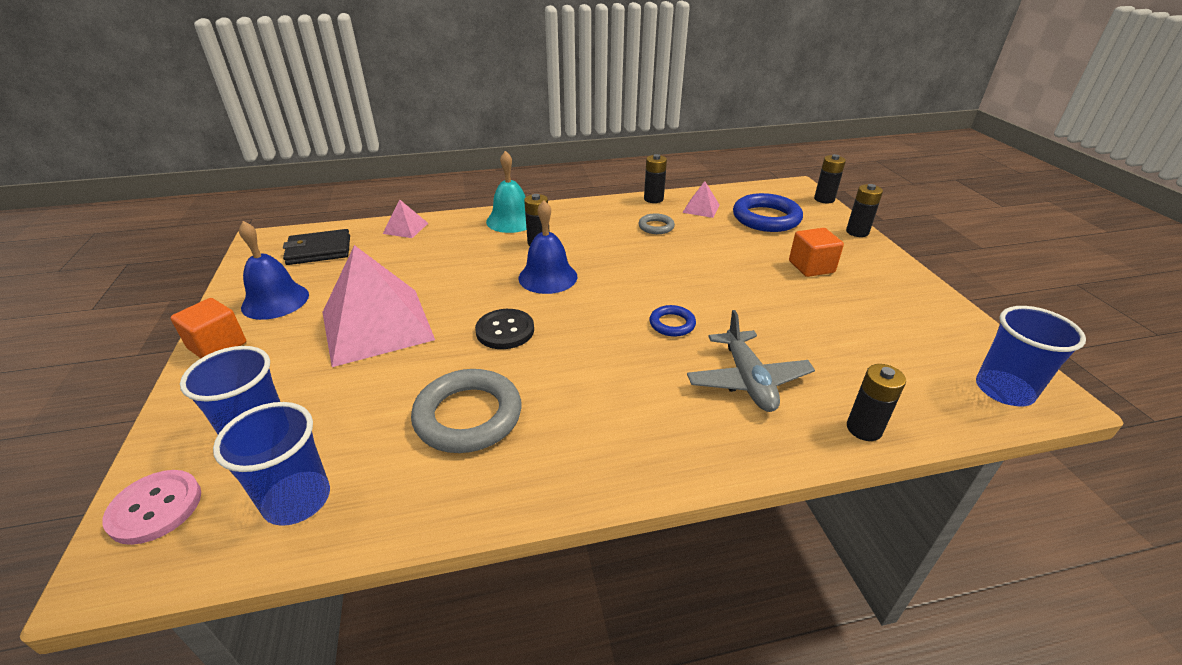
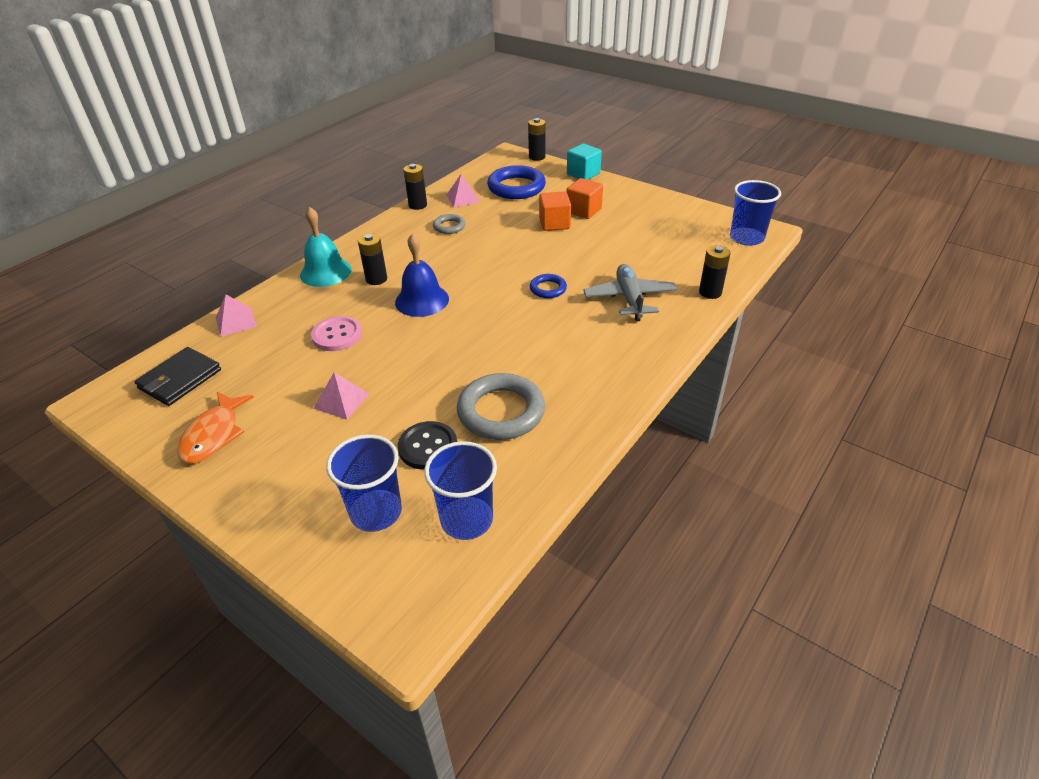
camera: 40 degrees left, 5 degrees up
(155, 508) = (376, 591): pink button -> pink button (337, 335)
(217, 346) = (224, 491): orange cube -> orange cube (554, 223)
(275, 301) = (214, 435): blue bell -> orange fish
(376, 325) = (341, 401): pink pyramid -> pink pyramid, size x0.44
(505, 331) = (446, 351): black button -> black button (428, 447)
(747, 380) = (629, 299): grey plane -> grey plane turned 135 degrees counterclockwise
(857, 232) = (583, 174): black battery -> turquoise cube

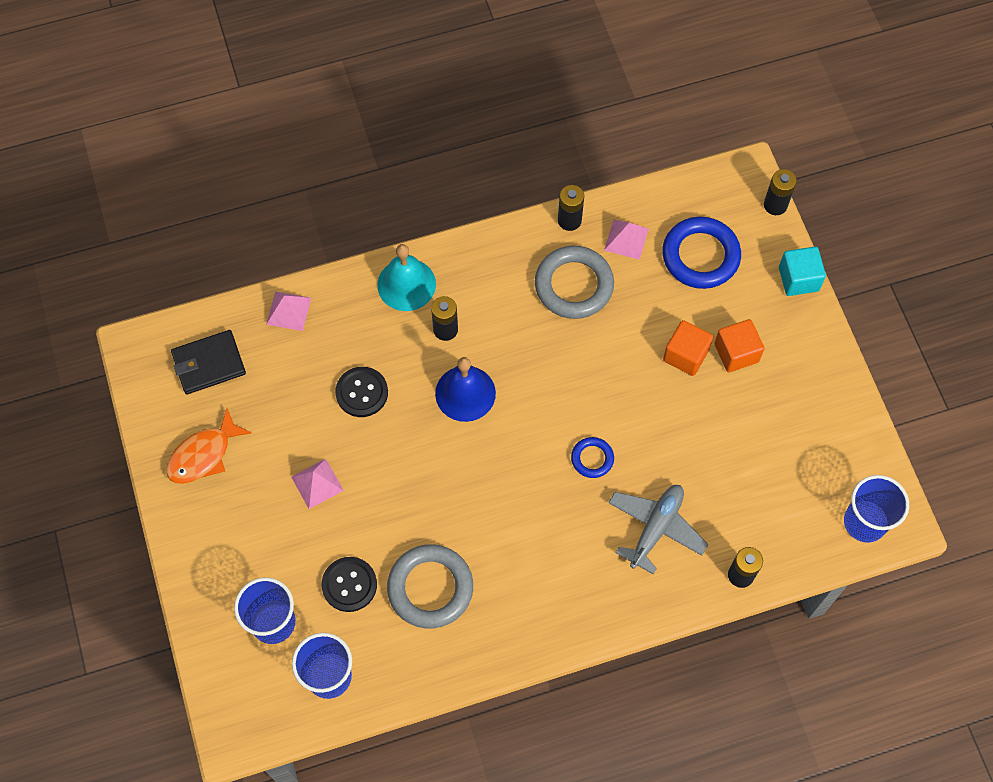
camera: 35 degrees right, 25 degrees up
(337, 335) = (362, 392): pink button -> black button
(449, 226) = (574, 285): grey ring -> grey ring, size x1.93

